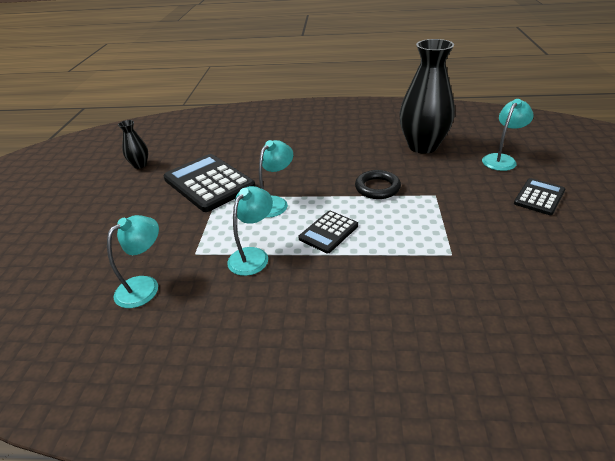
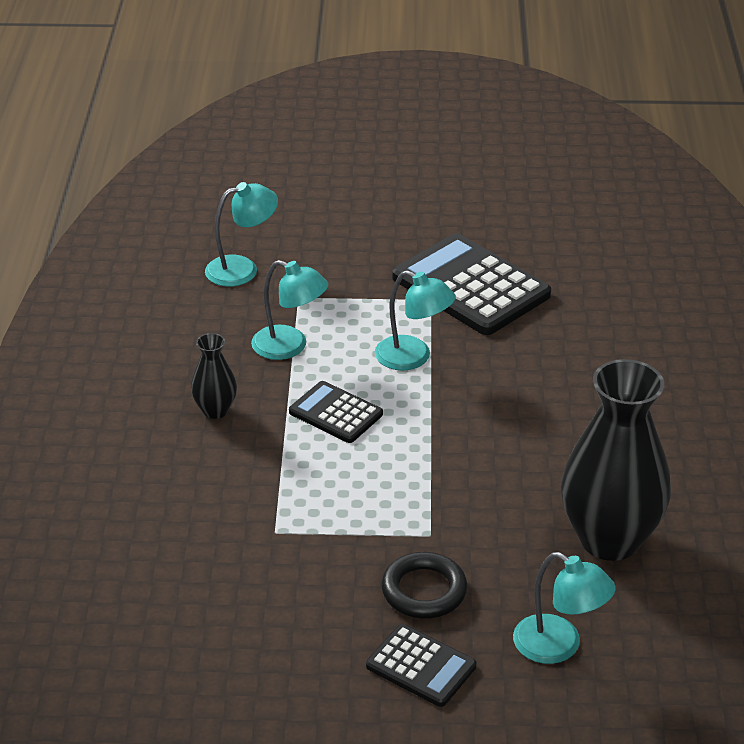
camera: 85 degrees right, 0 degrees up
(140, 165) = (526, 209): black vase -> black vase (215, 410)
(145, 286) = (242, 269): turquoise lamp -> turquoise lamp turned 60 degrees counterclockwise
(209, 183) = (470, 286): black calculator -> black calculator turned 90 degrees counterclockwise
(377, 188) = (454, 468): black ring -> black ring (424, 590)

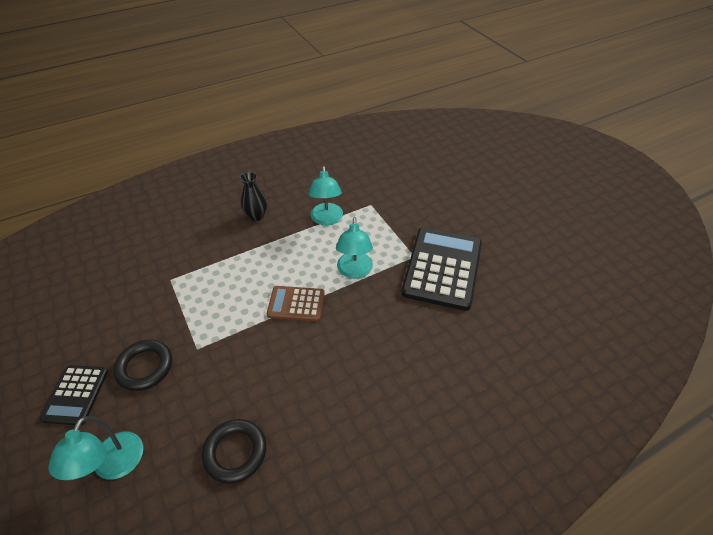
camera: 60 degrees right, 10 degrees up
(242, 269) = (377, 176): turquoise lamp -> none
(335, 413) = (282, 261): black calculator -> none
(426, 426) = (296, 304): none -> brown calculator
(609, 539) = (235, 452): black vase -> black ring

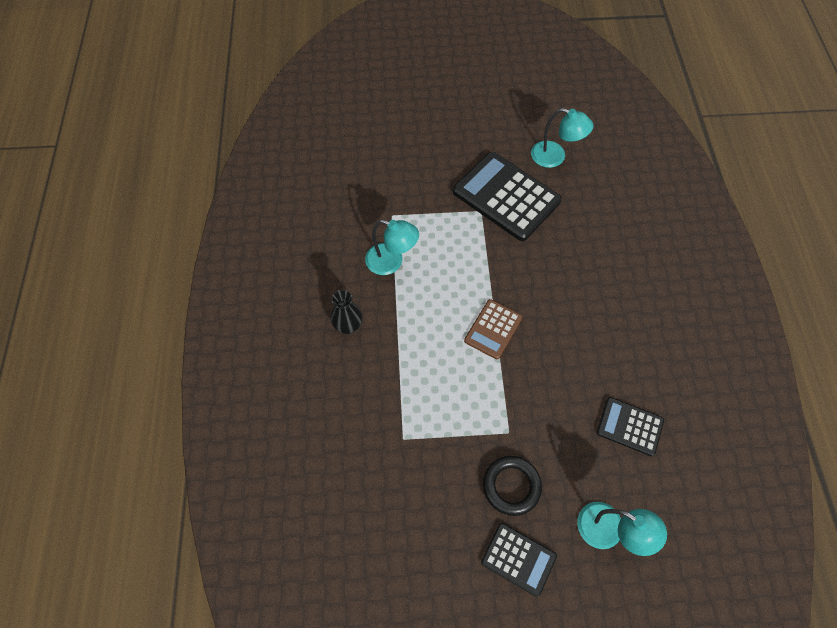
camera: 65 degrees left, 15 degrees up
(235, 452) = (629, 426): black ring -> black calculator
(354, 271) = (476, 266): turquoise lamp -> turquoise lamp (555, 157)

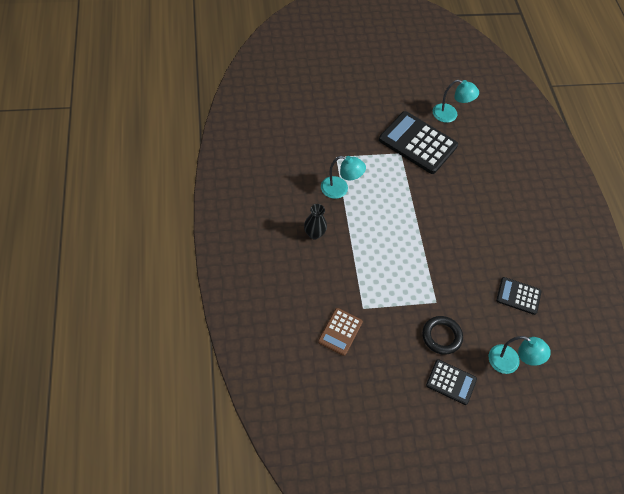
camera: 10 degrees left, 5 degrees down
(493, 329) = (418, 234): brown calculator -> brown calculator (340, 332)

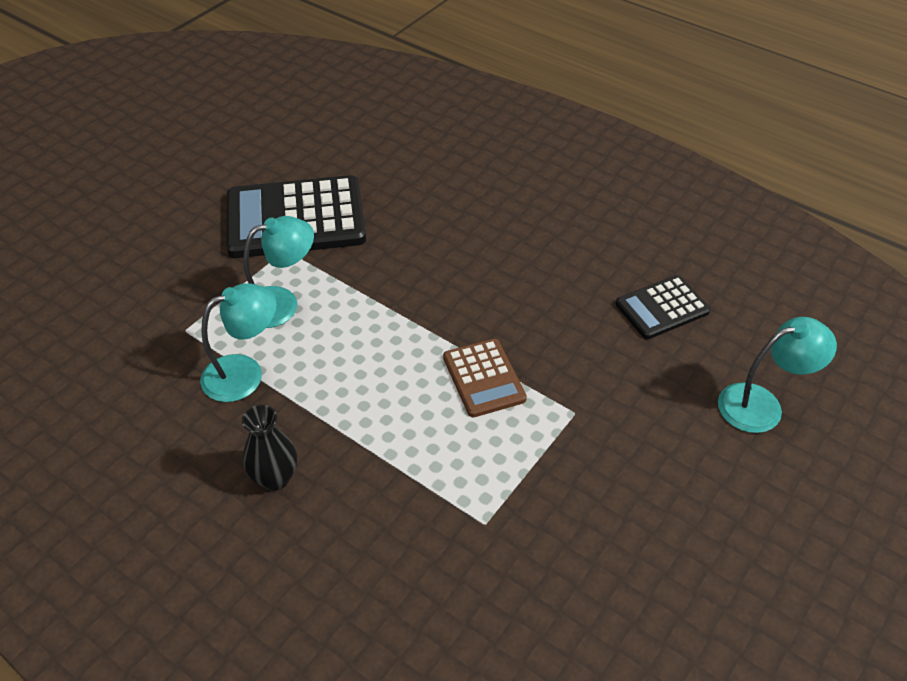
camera: 40 degrees left, 10 degrees down
(340, 332) = (493, 598): brown calculator -> brown calculator (484, 378)
(441, 336) = (640, 455): black ring -> none
(450, 115) = (301, 152): turquoise lamp -> turquoise lamp (281, 303)
(451, 382) = (731, 509): black calculator -> none

